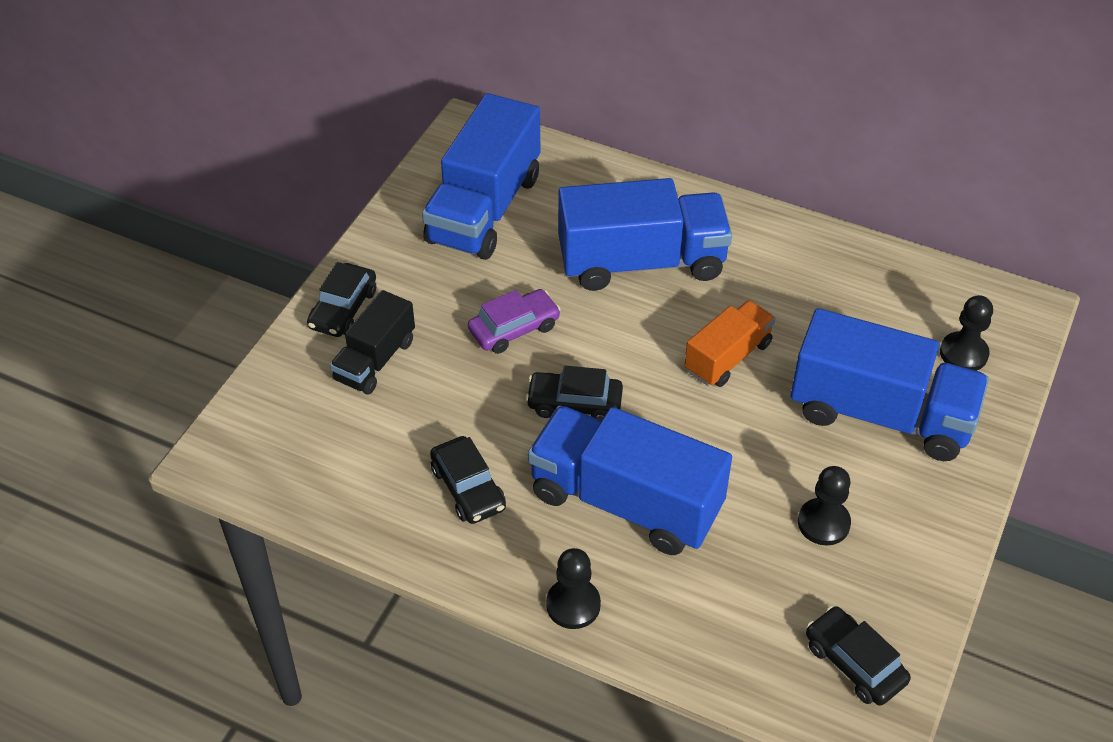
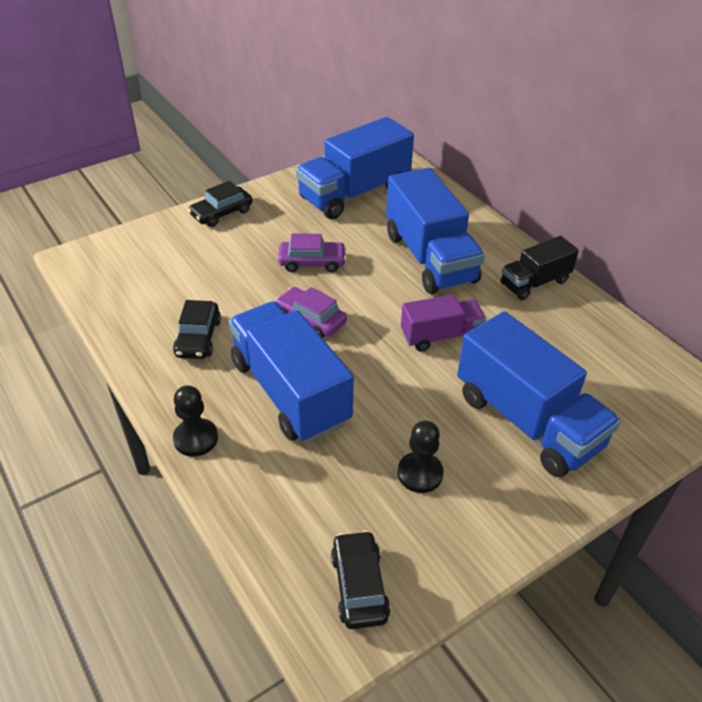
camera: 30 degrees right, 5 degrees down
(375, 360) = (213, 246): black truck -> black truck (534, 283)
(574, 403) = (311, 319): black car -> purple car
(641, 262) = (430, 258): blue truck -> blue truck turned 45 degrees clockwise
(728, 357) = (441, 336): orange truck -> purple truck
(963, 353) = (630, 409): black pawn -> none

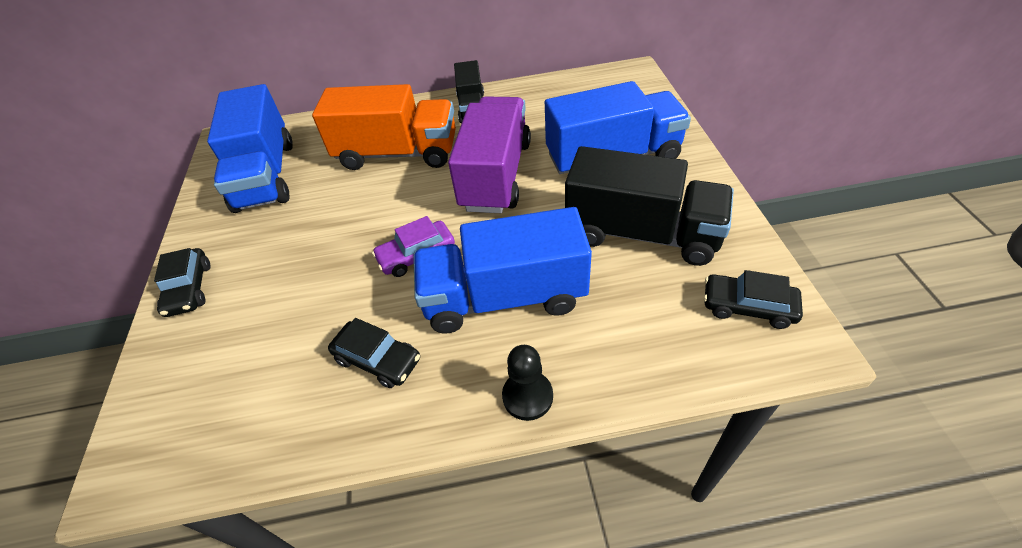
camera: 60 degrees left, 5 degrees up
(312, 262) = (337, 233): purple car -> none
(420, 473) = (641, 233): black pawn -> black truck
(430, 258) = (397, 153): blue truck -> orange truck
(441, 336) = (496, 175): purple truck -> purple truck, size x1.77

